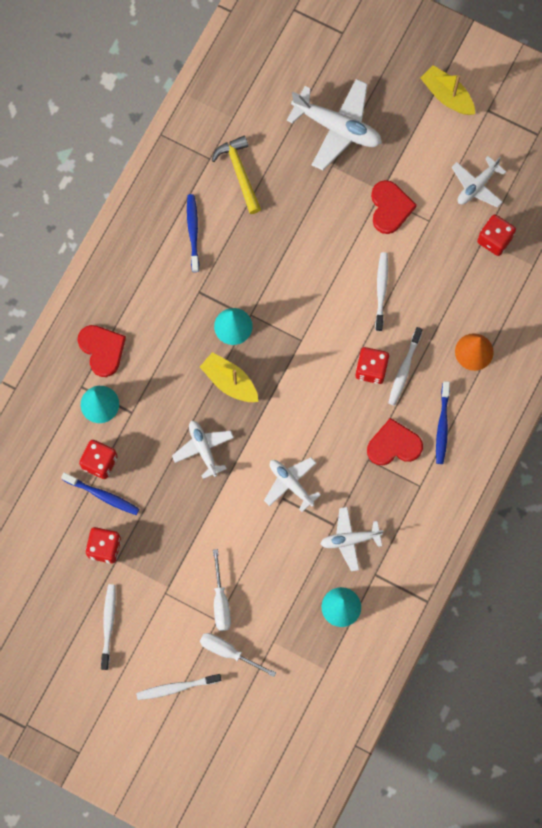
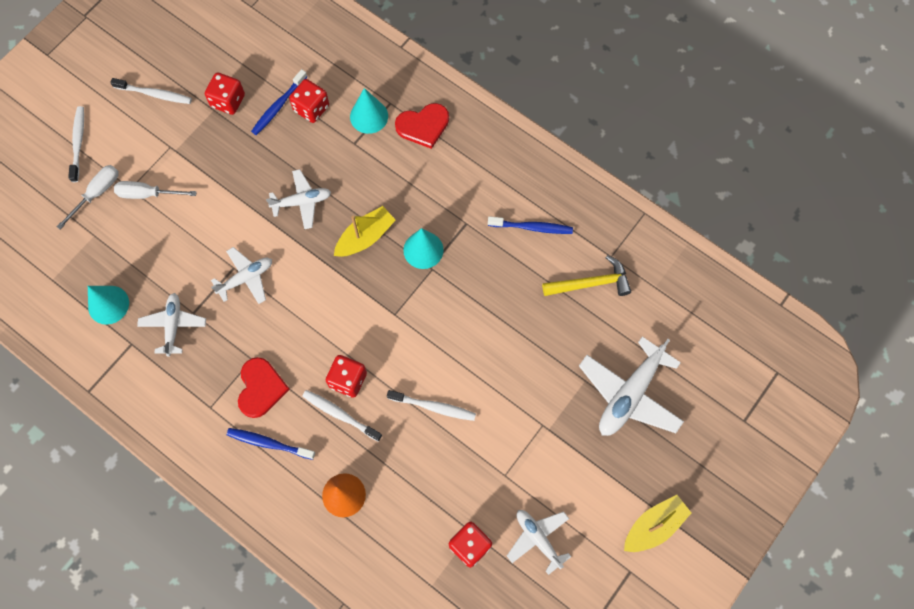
camera: 100 degrees right, 5 degrees down
(390, 208) = (527, 434): red heart -> none

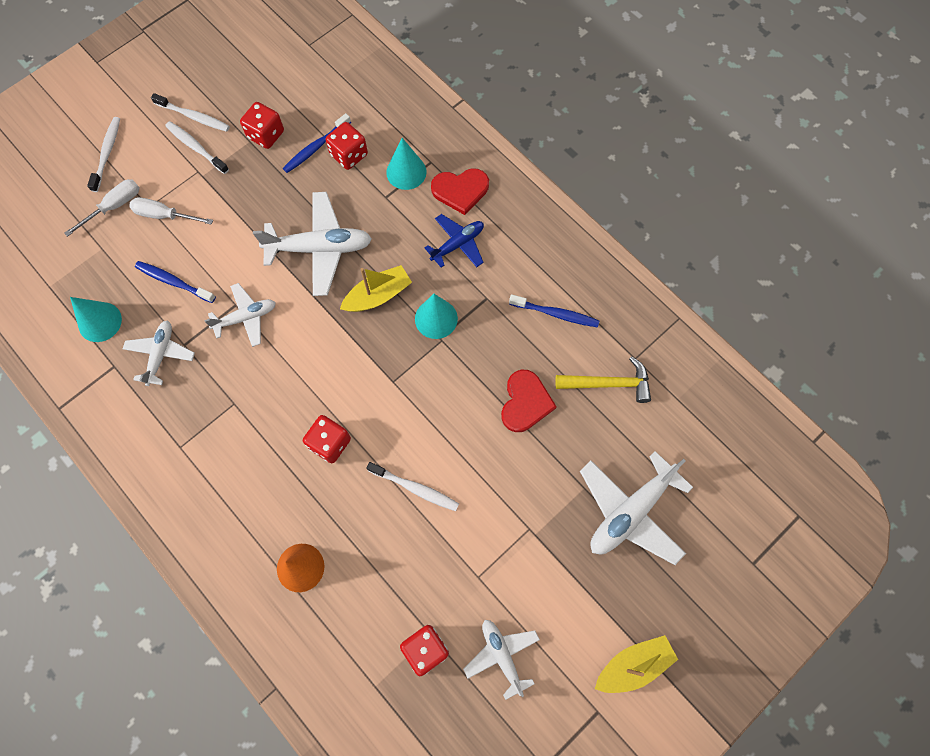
camera: 10 degrees right, 0 degrees up
(261, 388) = (237, 436): red heart -> red heart (525, 402)
(269, 443) = (233, 497): blue toothbrush -> blue toothbrush (174, 282)
(302, 202) = (319, 248): white plane -> white plane, size x1.66
(340, 414) = (314, 479): white toothbrush -> white toothbrush (196, 147)
(430, 177) = (457, 244): none -> blue plane

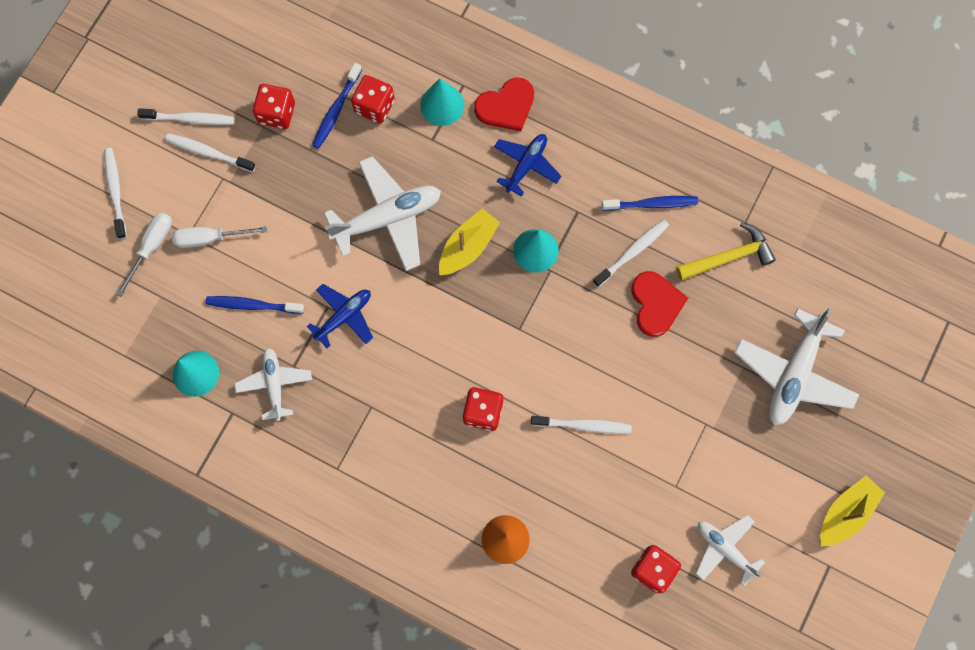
camera: 20 degrees left, 5 degrees up
(246, 318) = (344, 316): white plane -> blue plane
(522, 349) = (632, 252): none -> white toothbrush

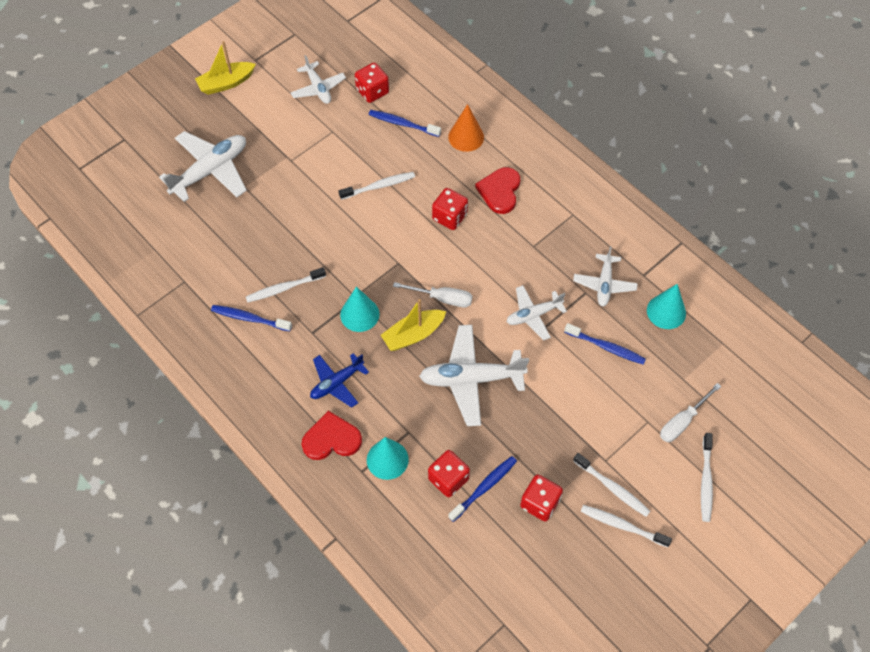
camera: 160 degrees left, 15 degrees down
(210, 238) = (629, 412): white screwdriver -> white screwdriver (442, 298)
(344, 316) = (533, 315): blue plane -> white plane
(583, 425) = (379, 186): white toothbrush -> white toothbrush turned 135 degrees clockwise
(593, 530) = (402, 124): none -> blue toothbrush
(656, 304) = (285, 247): red heart -> red heart (500, 191)
(728, 257) = (211, 261): yellow hammer -> none

